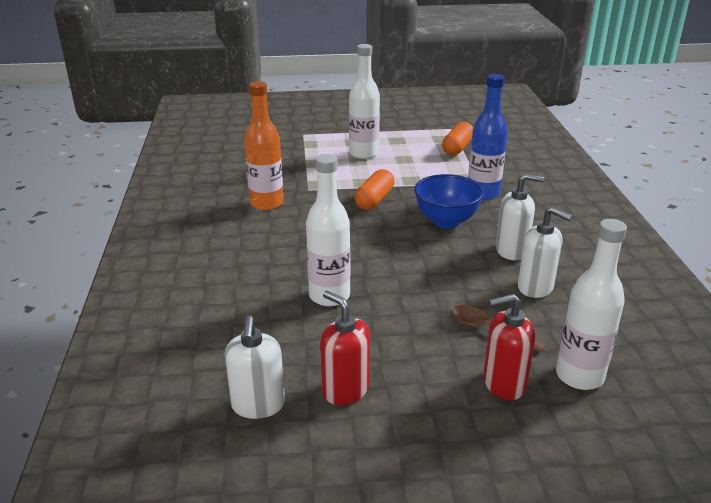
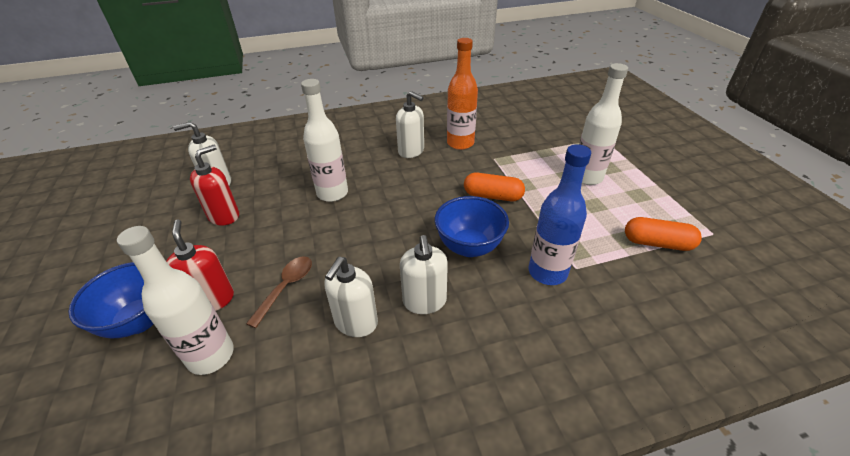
camera: 80 degrees right, 10 degrees up
(264, 235) = (411, 151): none -> white soap dispenser
(534, 443) = (140, 320): none -> blue bowl

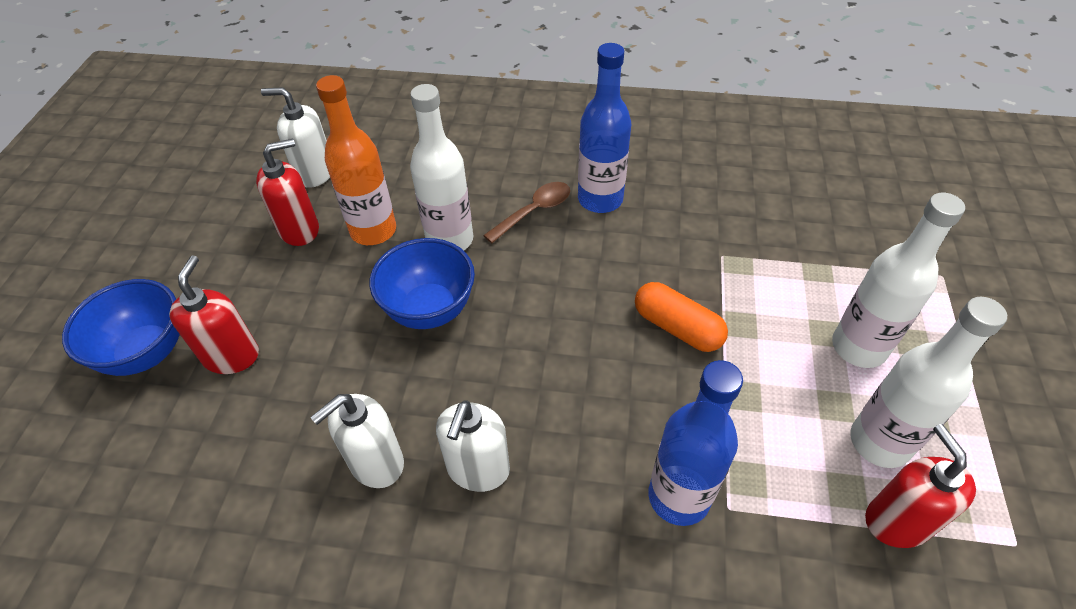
camera: 25 degrees right, 10 degrees up
(211, 356) = (197, 435): white bottle -> white bottle (879, 442)
(286, 287) = (320, 373): brown spoon -> brown spoon (534, 211)
(411, 151) = (600, 199): white soap dispenser -> blue bottle
(460, 143) = (684, 208): orange bottle -> orange bottle (373, 231)
(469, 247) = (589, 405): blue bowl -> blue bowl (429, 310)
(657, 243) = (897, 521): orange capsule -> red soap dispenser

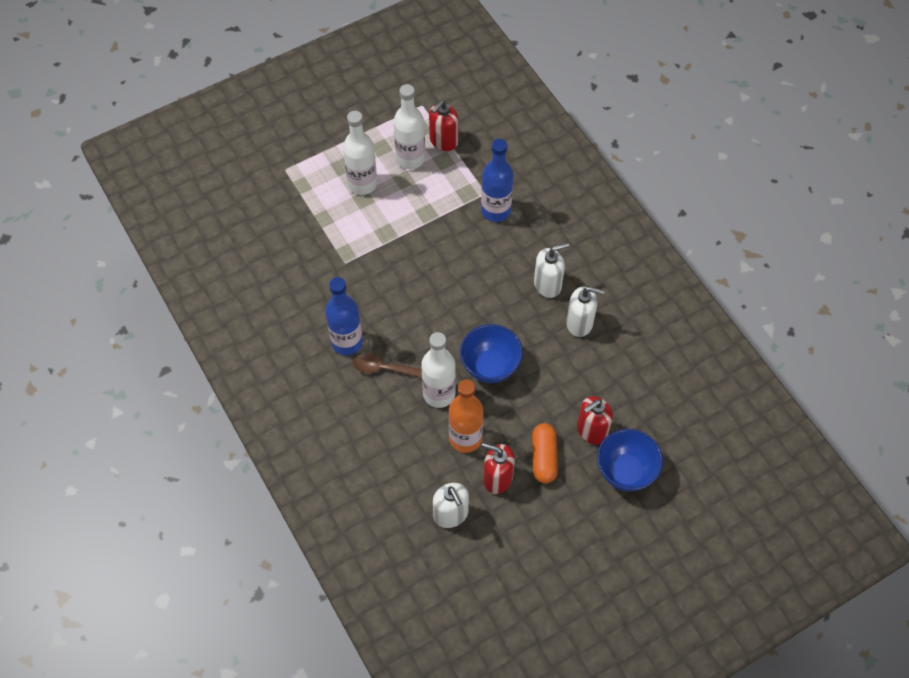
camera: 130 degrees left, 10 degrees up
(677, 327) = (410, 256): orange capsule -> orange capsule (544, 457)

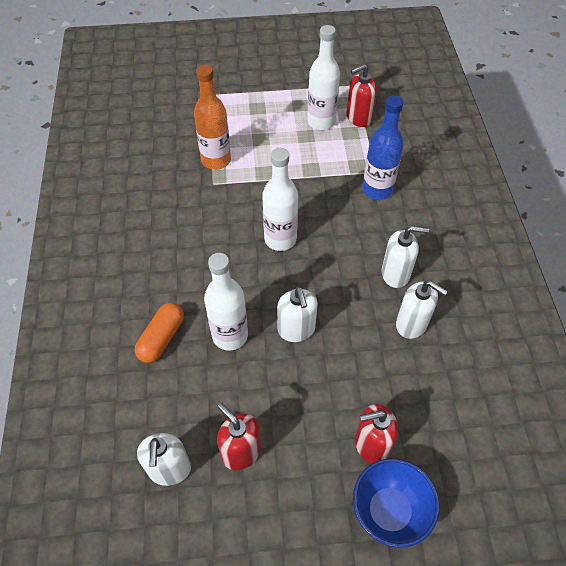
camera: 25 degrees right, 5 degrees down
(347, 342) = (172, 251): blue bottle -> none
(362, 184) = (267, 127): white bottle -> white bottle (280, 239)
(383, 368) = (191, 289): brown spoon -> none
(465, 438) = (231, 392): orange bottle -> orange bottle (216, 160)
(490, 366) = (296, 329): blue bowl -> white soap dispenser
(544, 457) = (303, 451): orange capsule -> orange capsule (162, 338)

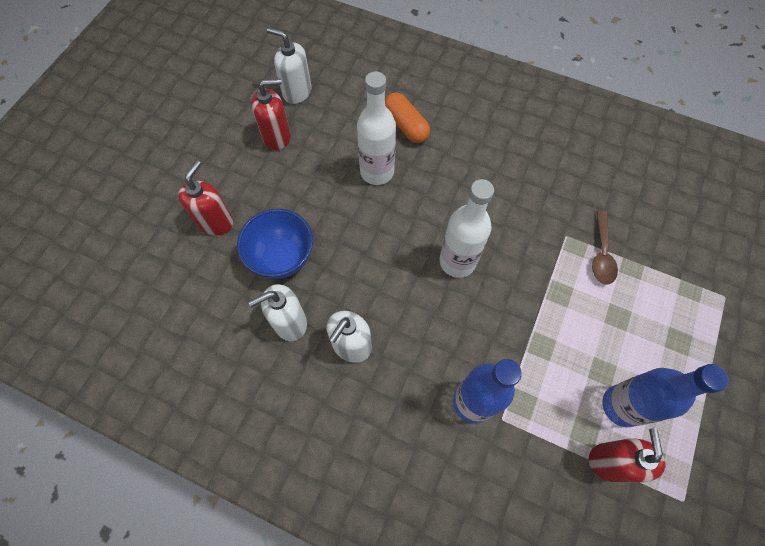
camera: 120 degrees right, 10 degrees up
(216, 160) = (601, 254): orange bottle -> brown spoon
(296, 329) = (349, 223): white soap dispenser -> none
(321, 121) = (621, 406): white bottle -> blue bottle
(389, 511) = (164, 205): blue bowl -> blue bowl (282, 258)

